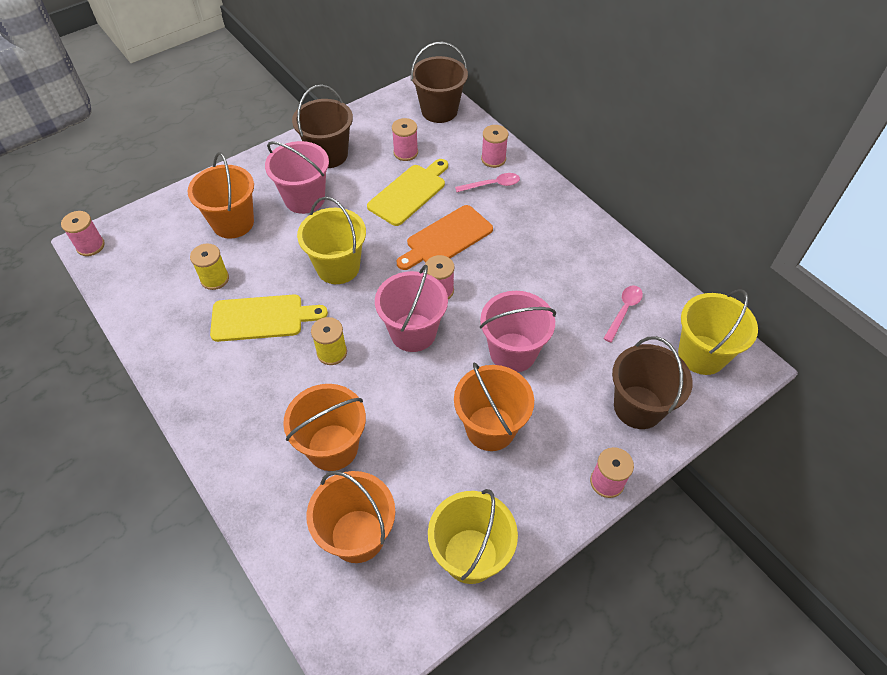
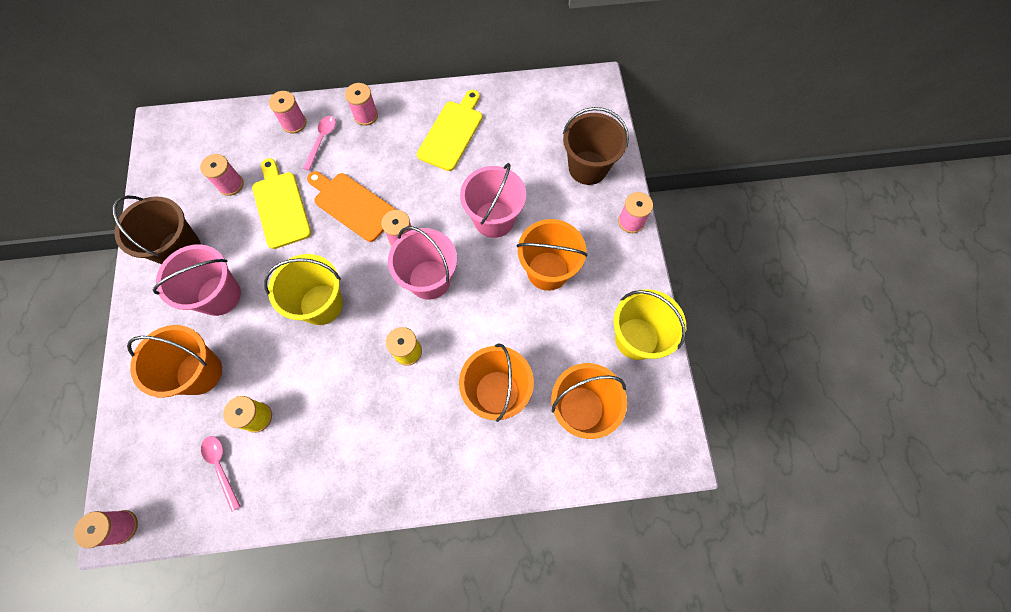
camera: 60 degrees left, 15 degrees up
(262, 318) = (332, 393): yellow cutting board -> yellow cutting board (452, 133)
(439, 111) = (202, 131): brown bucket -> none
(446, 238) = (352, 205): orange cutting board -> orange cutting board turned 135 degrees clockwise
(542, 200) = (366, 115): none -> pink spool
(624, 311) = (506, 127): pink spoon -> pink spoon (221, 467)
(701, 355) = (572, 104): yellow bucket -> none

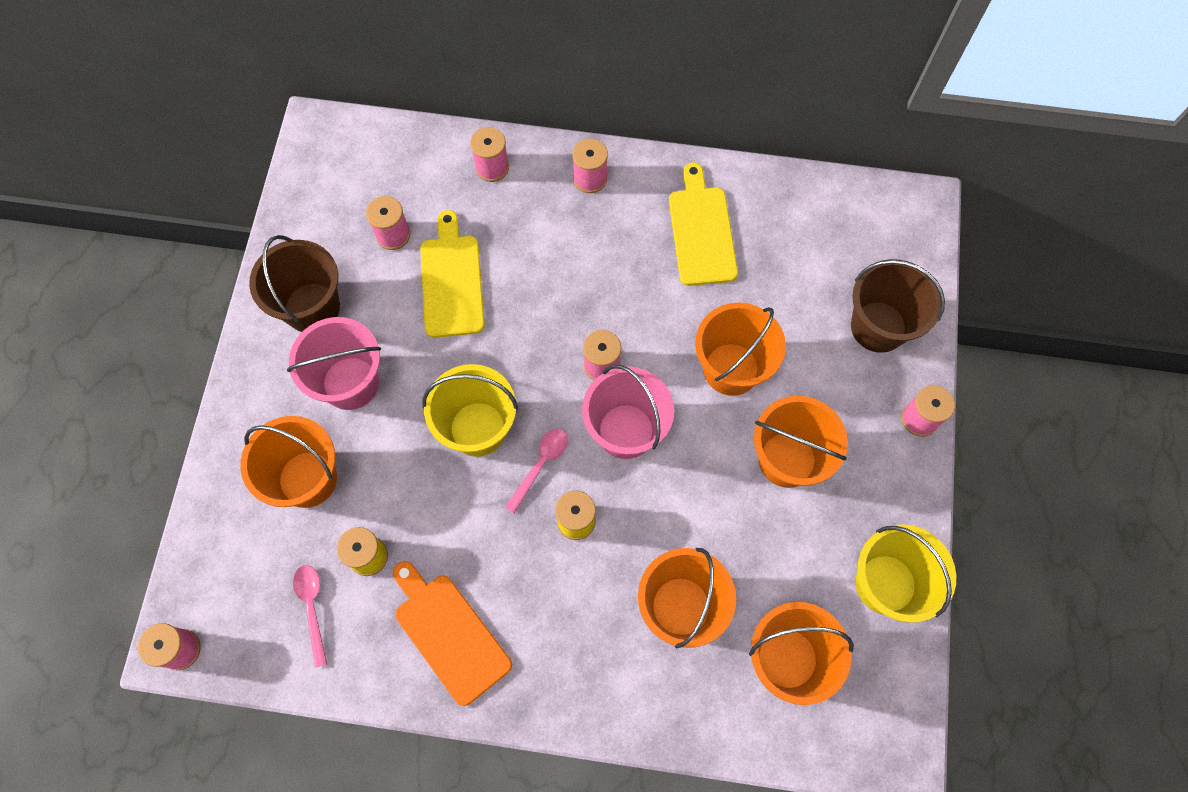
camera: 15 degrees right, 0 degrees up
(321, 140) = (524, 200): pink spoon -> pink spoon (540, 465)
(352, 205) = (546, 302): orange cutting board -> orange cutting board (449, 633)
(452, 133) = (701, 231): yellow cutting board -> yellow cutting board turned 45 degrees counterclockwise
(494, 219) = (731, 369): pink bucket -> orange bucket

